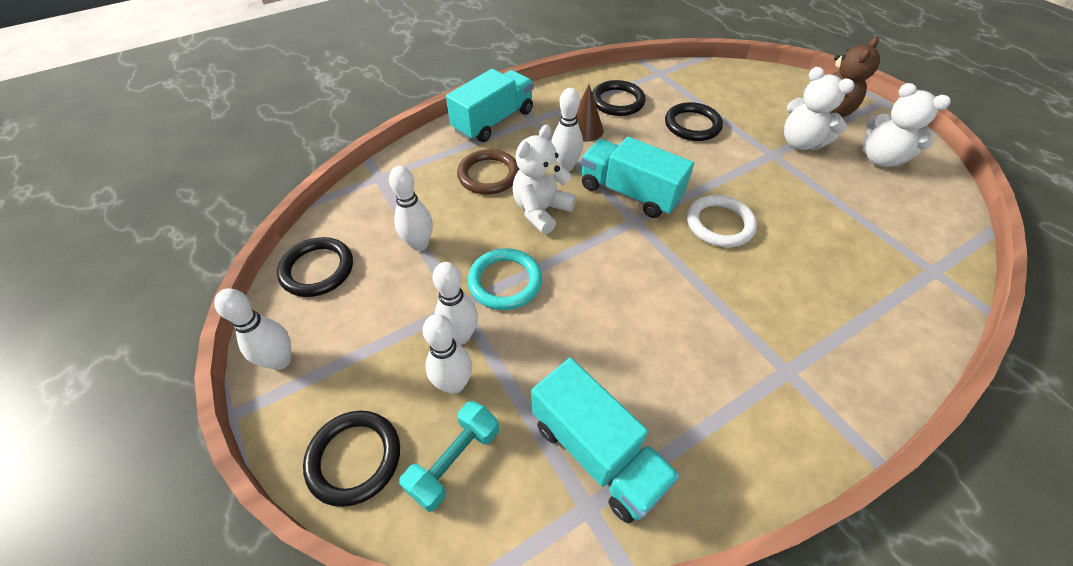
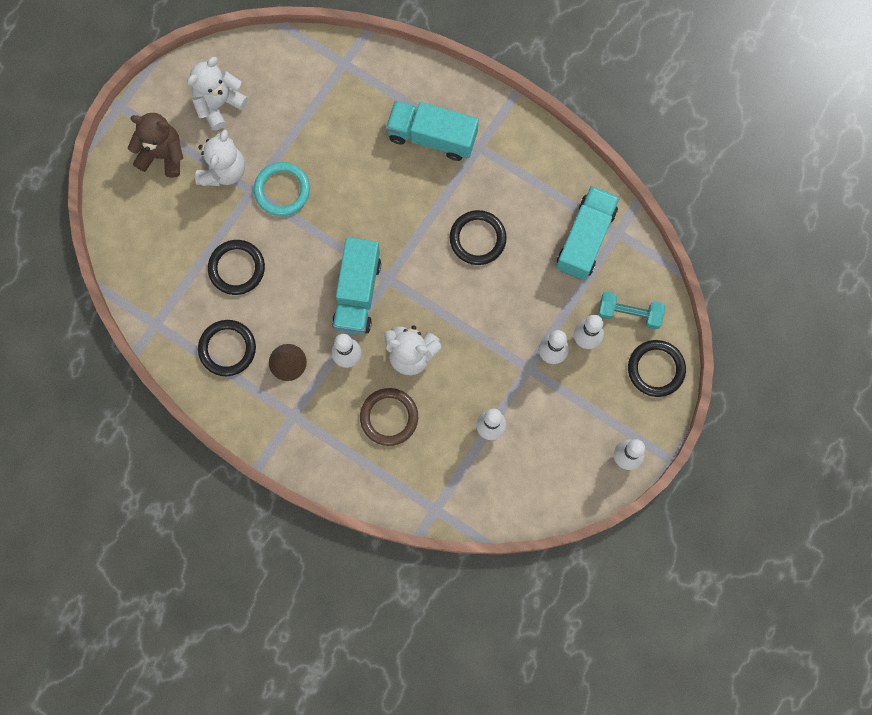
camera: 115 degrees left, 25 degrees up
(317, 269) = (549, 488): black ring -> black ring (477, 239)
(493, 121) = (312, 452): turquoise truck -> turquoise truck (432, 137)
(505, 281) = (493, 347): turquoise ring -> turquoise ring (282, 190)
(719, 224) = (362, 215): white ring -> none
(880, 159) = (219, 104): white teddy bear -> white teddy bear turned 150 degrees counterclockwise

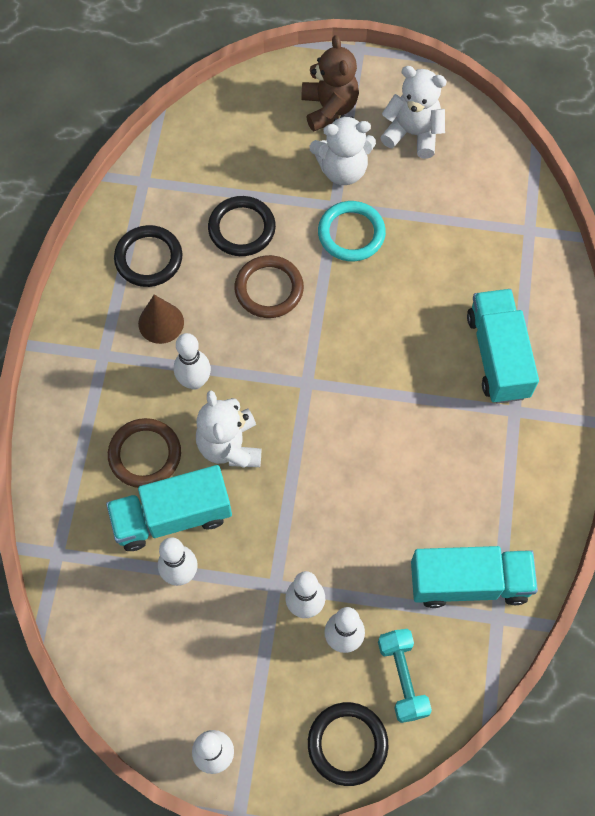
camera: 65 degrees right, 10 degrees down
(298, 271) = (269, 289): none -> brown ring
(357, 293) = (273, 358): turquoise truck -> turquoise truck (172, 516)
(477, 239) = (403, 458): black ring -> none

